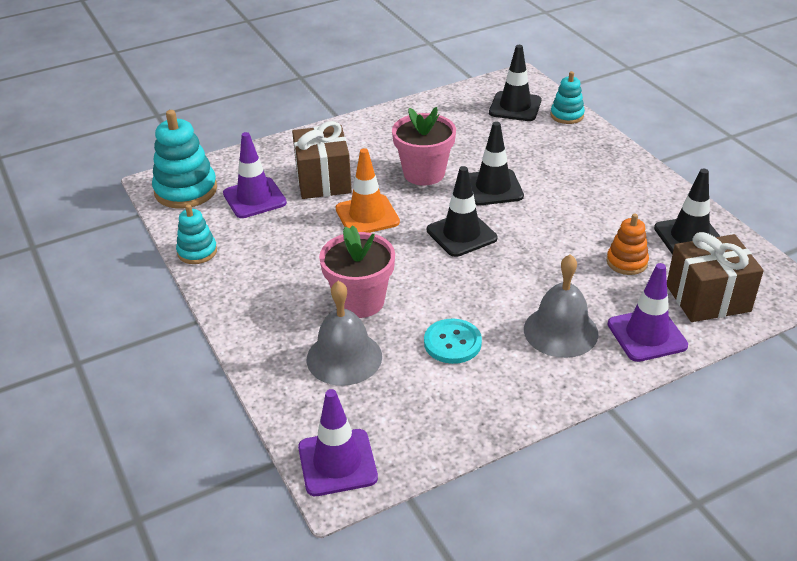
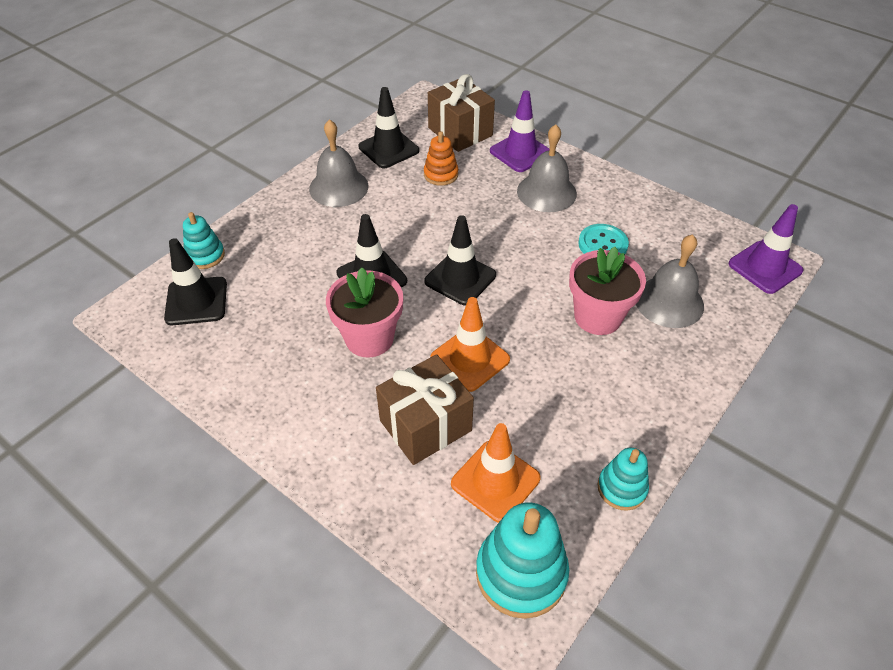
camera: 115 degrees left, 10 degrees up
(254, 198) = (495, 481): purple traffic cone -> orange traffic cone
(632, 193) = (338, 187): none -> grey bell

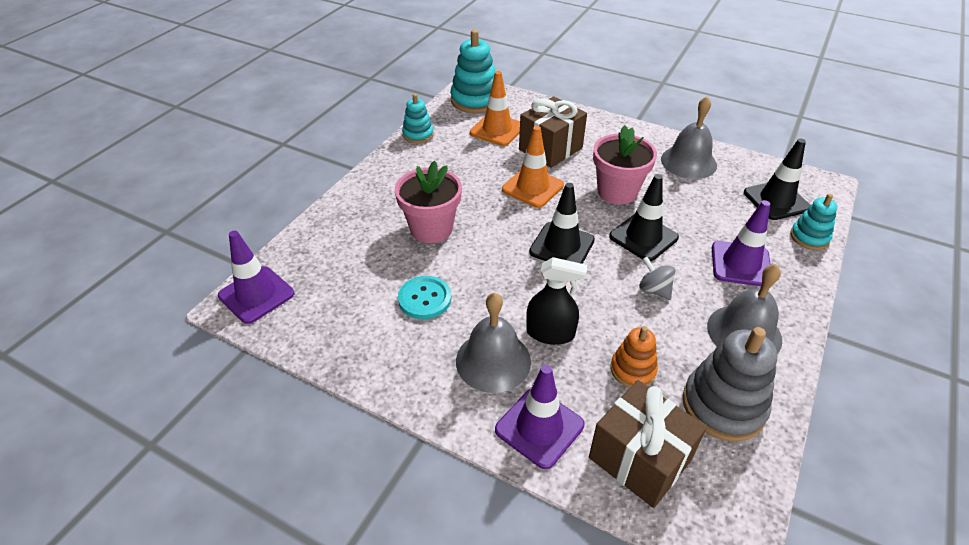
camera: 170 degrees right, 5 degrees down
(295, 239) = (741, 264): none -> purple traffic cone
(388, 149) = (723, 406): black traffic cone -> grey stacking toy
(391, 227) = (654, 289): none -> grey spinning top
(496, 205) = (550, 333): none -> black spray bottle
(669, 302) = (364, 249): grey bell -> grey bell (688, 162)

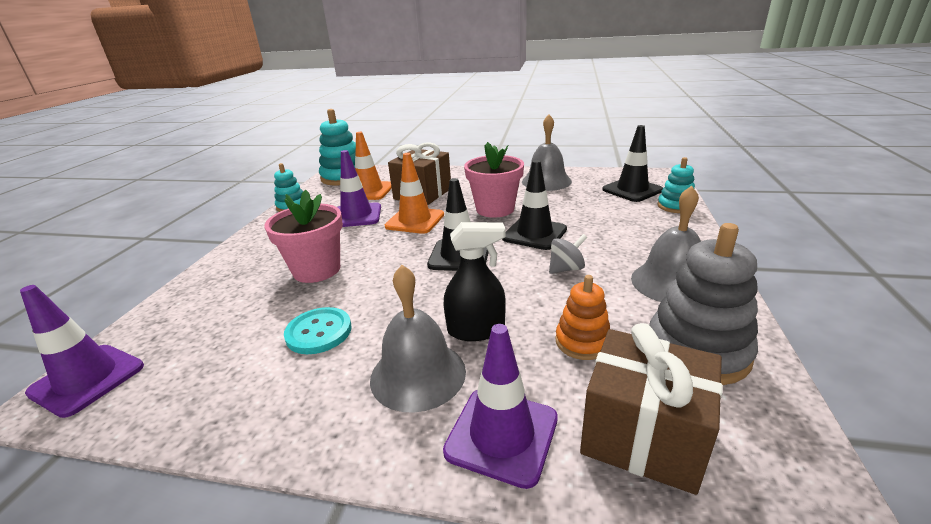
camera: 15 degrees left, 15 degrees down
(654, 289) = (566, 269): grey spinning top -> grey spinning top turned 120 degrees clockwise
(741, 264) = (632, 234): purple traffic cone -> purple traffic cone (356, 215)

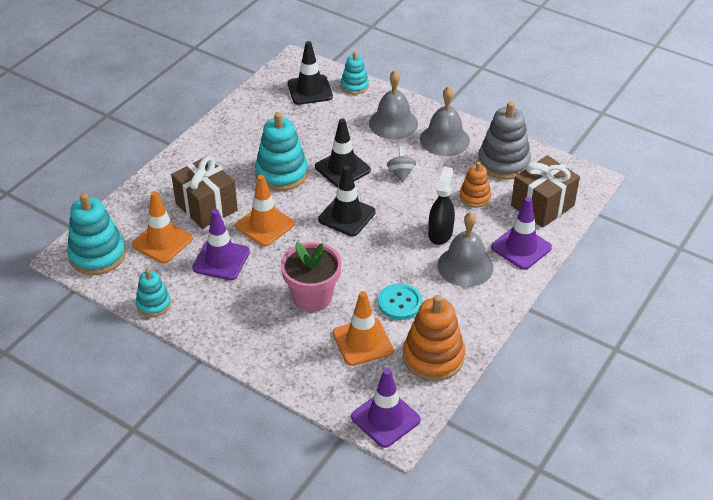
camera: 70 degrees left, 15 degrees up
(205, 394) = (433, 357): none -> orange stacking toy
(242, 322) = (362, 342): none -> orange traffic cone
(495, 209) = (281, 173): pink flower pot -> turquoise stacking toy
(546, 181) = (249, 124): grey bell -> grey bell (393, 123)

